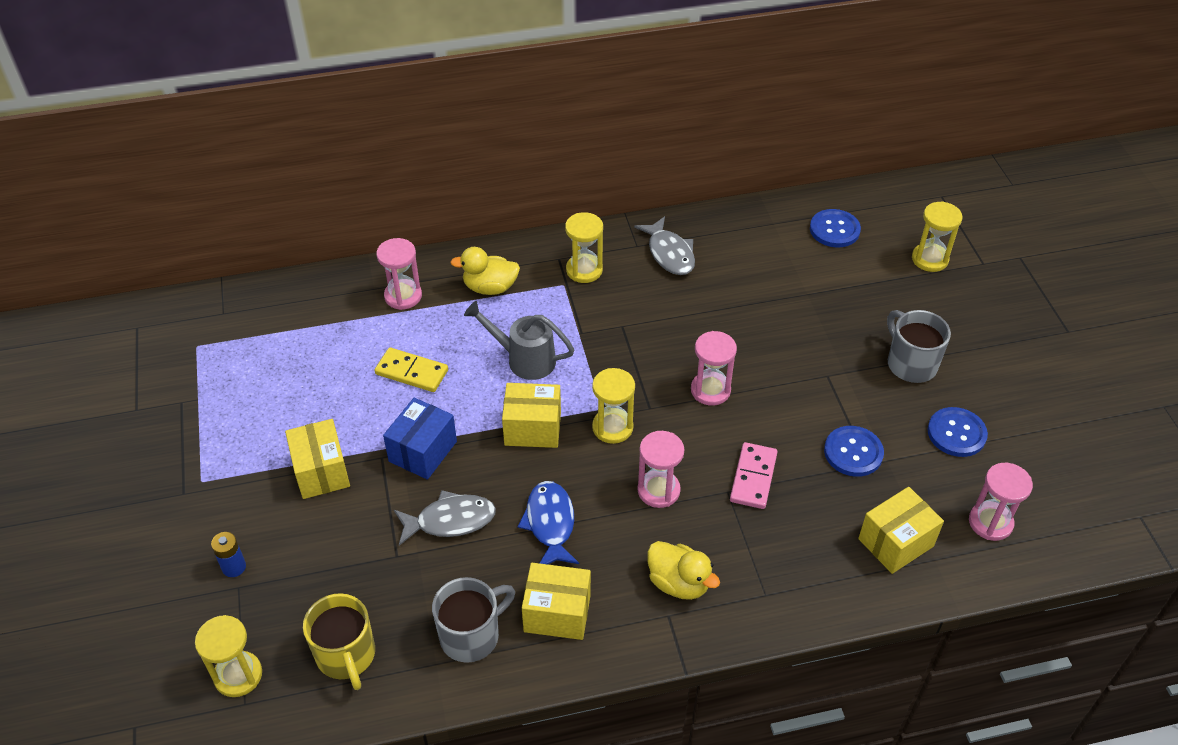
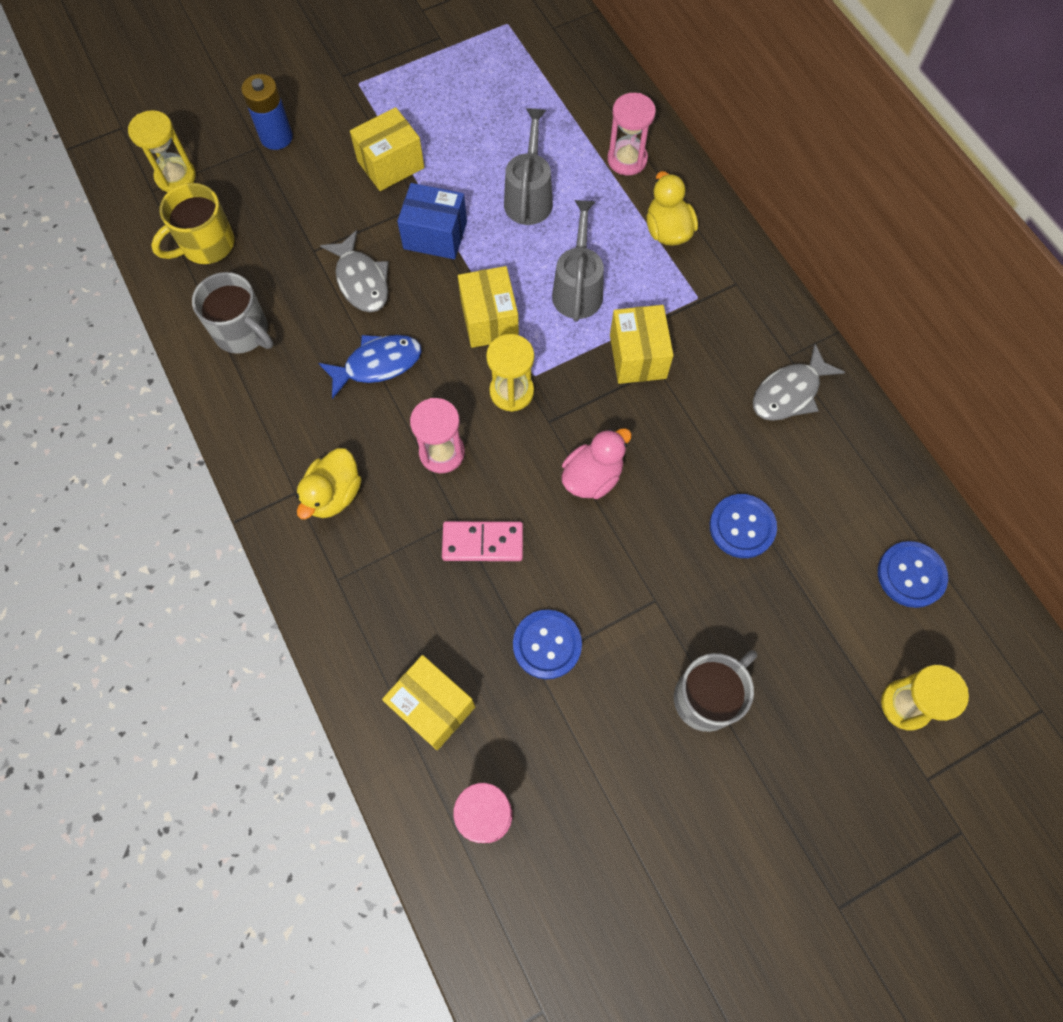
camera: 75 degrees right, 20 degrees up
(234, 567) = (276, 137): blue battery -> blue battery, size x1.54
(411, 372) = (529, 197): yellow domino -> grey watering can
(557, 613) = (279, 395): yellow box -> yellow box (638, 356)
(584, 270) = (728, 312): yellow hourglass -> none
(710, 390) = (592, 477): pink hourglass -> pink duck
(956, 433) = (610, 764): blue button -> blue button (742, 527)

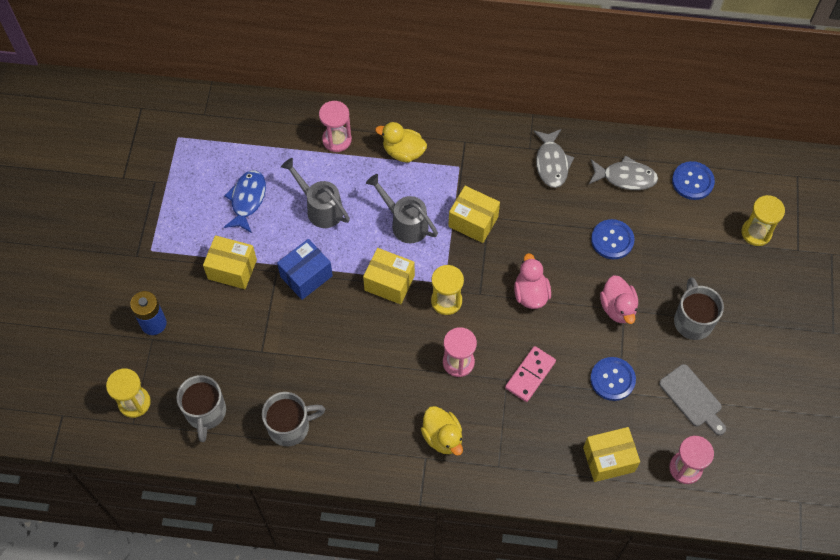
camera: 55 degrees left, 5 degrees down
(206, 245) = (205, 412): yellow mug -> grey mug
(361, 281) = (306, 337): grey fish -> grey fish (625, 177)
(377, 364) = (373, 362): blue fish -> blue fish (247, 200)
(390, 164) = (232, 269): yellow box -> yellow box turned 75 degrees counterclockwise
(593, 764) = (692, 398): none -> grey cutting board
(652, 591) = (617, 308): none -> pink duck

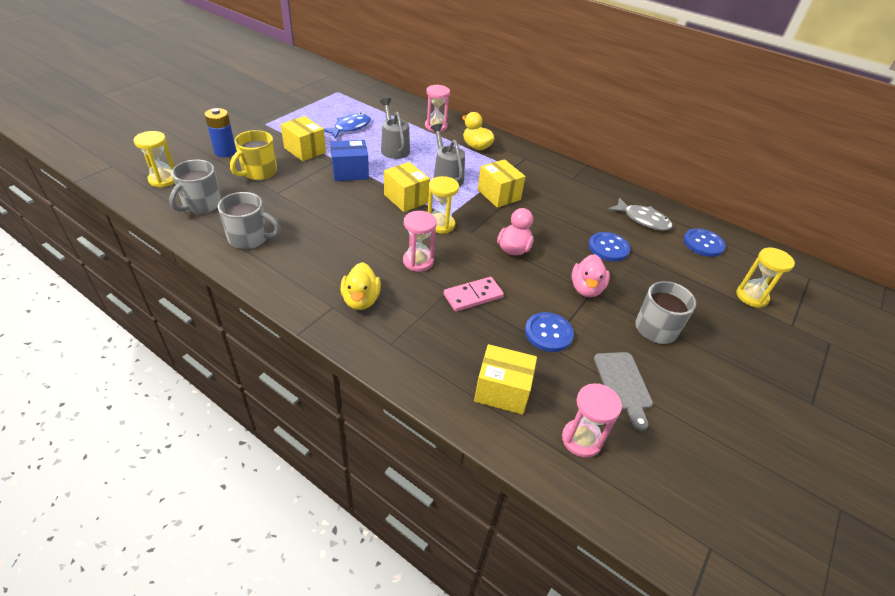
camera: 25 degrees right, 20 degrees down
(216, 333) = (258, 172): none -> yellow mug
(551, 163) = (585, 191): grey fish -> none

